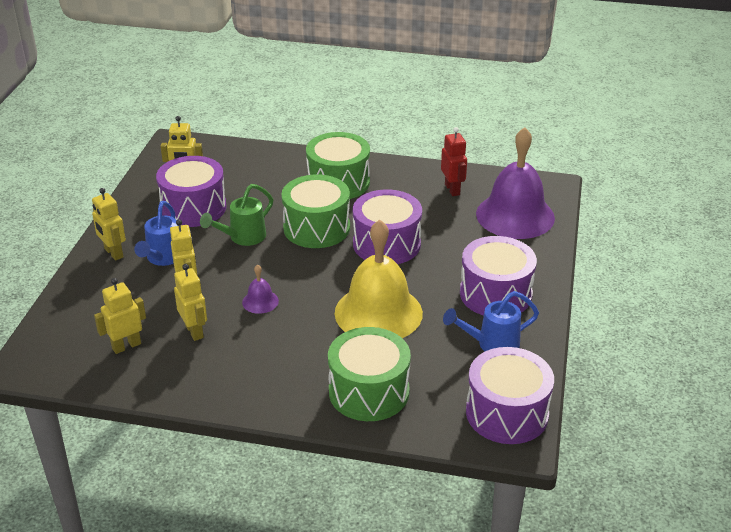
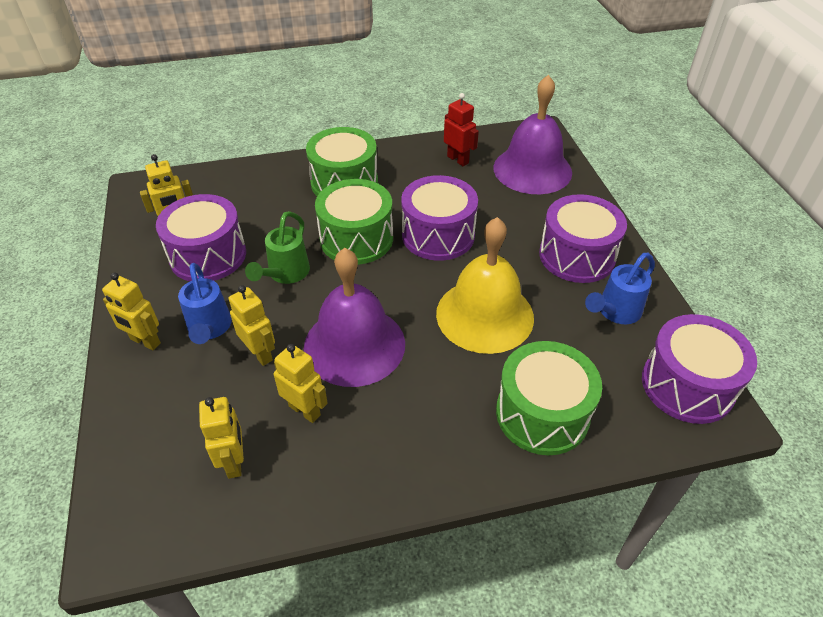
camera: 25 degrees left, 10 degrees up
(126, 346) = (234, 462): yellow robot -> yellow robot turned 135 degrees clockwise
(260, 301) = (354, 345): purple bell -> purple bell, size x2.39

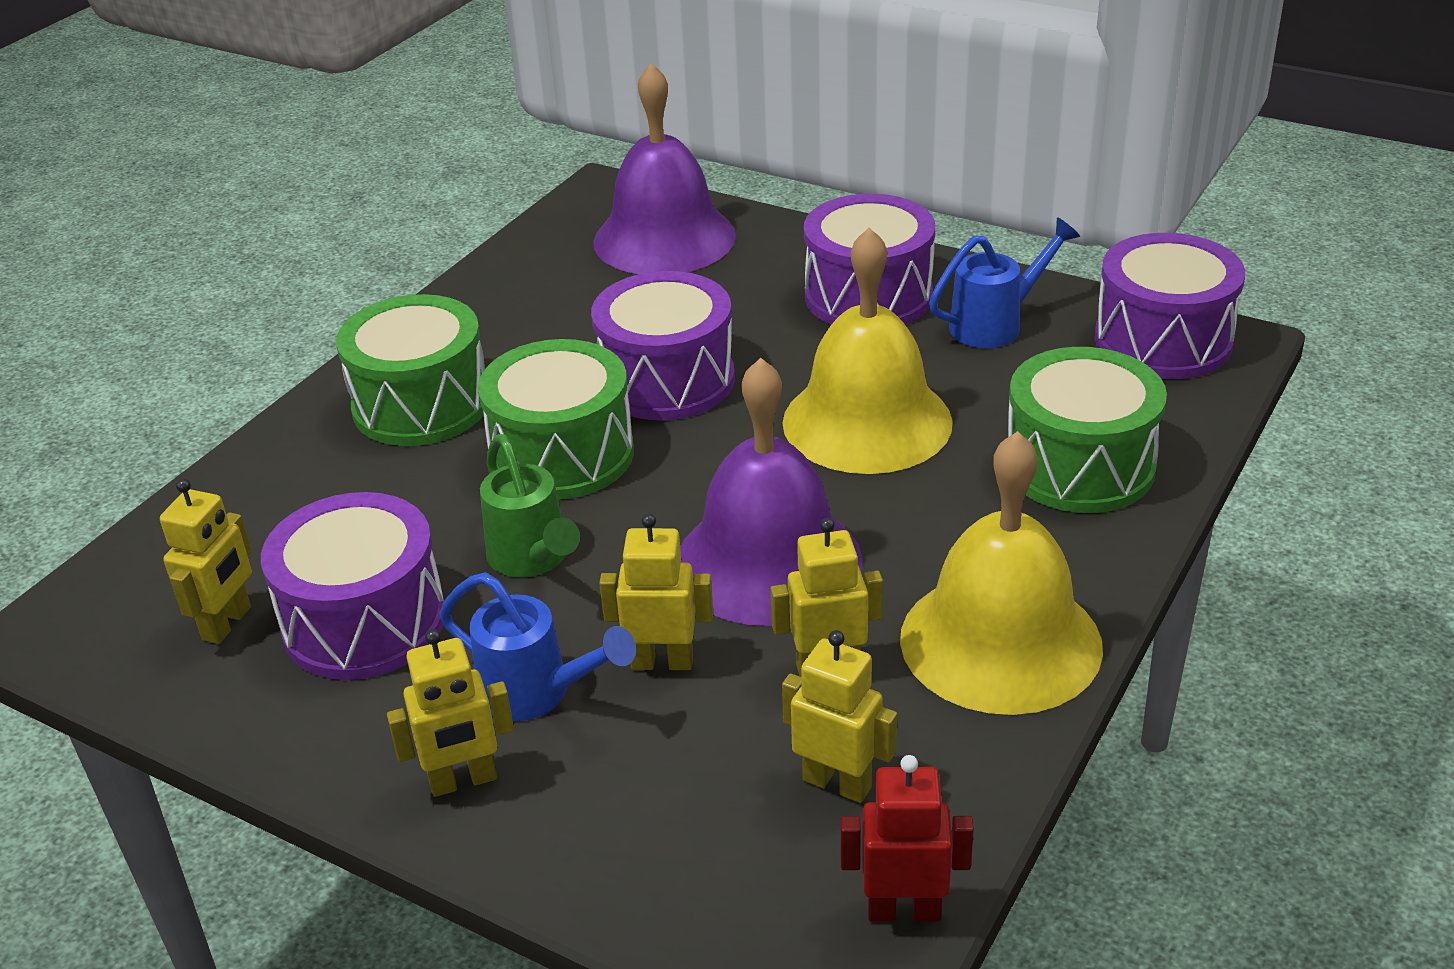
camera: 45 degrees left, 10 degrees down
(379, 463) = (1000, 641): none -> yellow bell
(458, 159) = (544, 283): red robot -> red robot (904, 910)
(615, 312) = (996, 324): blue watering can -> blue watering can turned 120 degrees counterclockwise

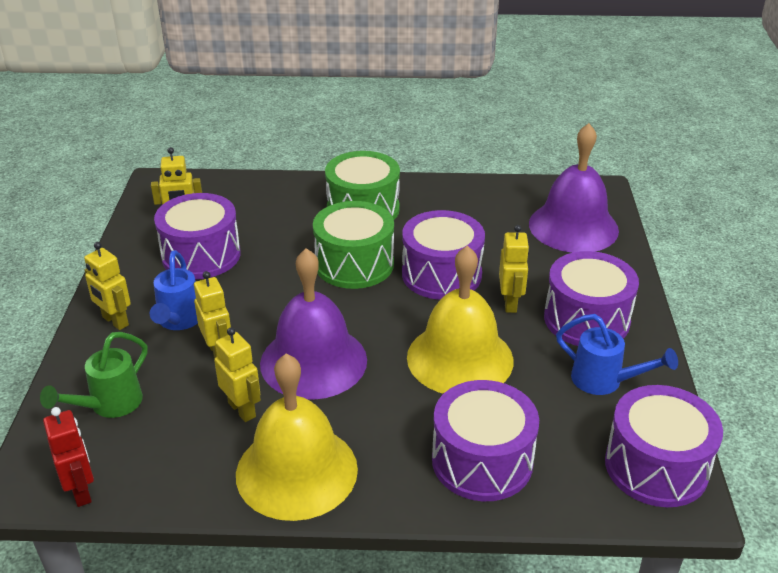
camera: 60 degrees right, 0 degrees up
(533, 560) = (270, 285): green watering can -> green watering can (109, 405)
(837, 783) = (159, 440): yellow robot -> yellow robot (510, 303)
(1079, 466) = (482, 461): green drum -> purple drum

